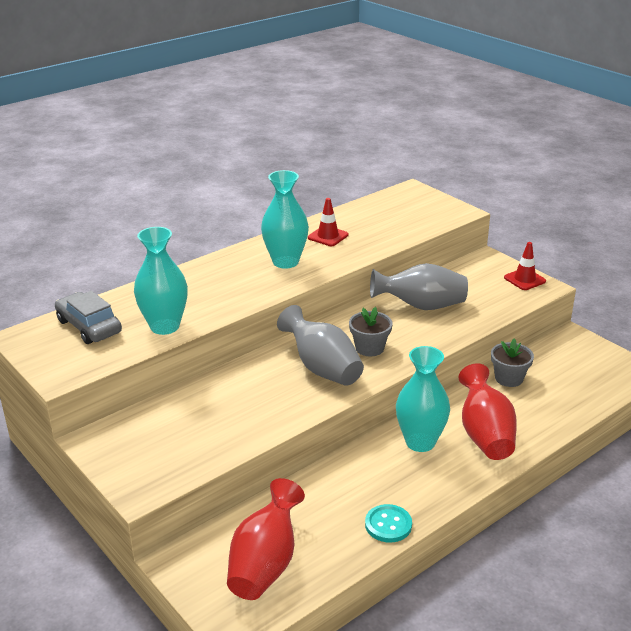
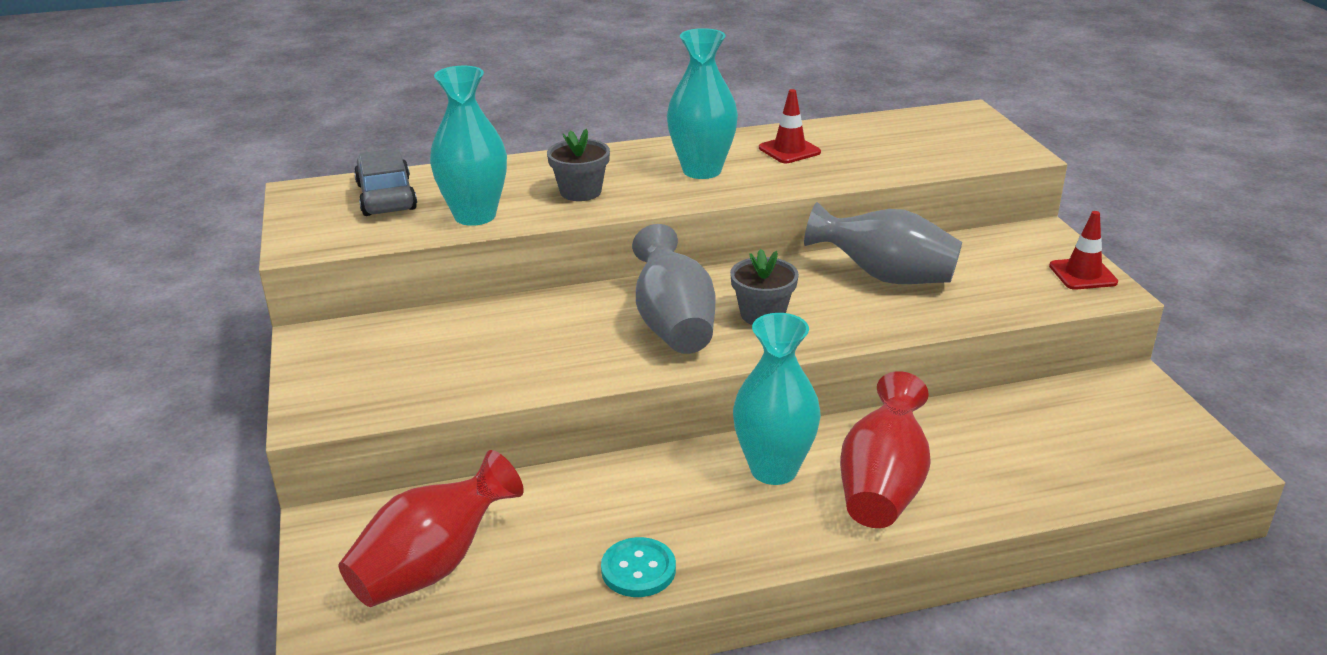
camera: 25 degrees right, 0 degrees up
(509, 378) = (981, 417): grey flower pot -> grey flower pot (580, 192)

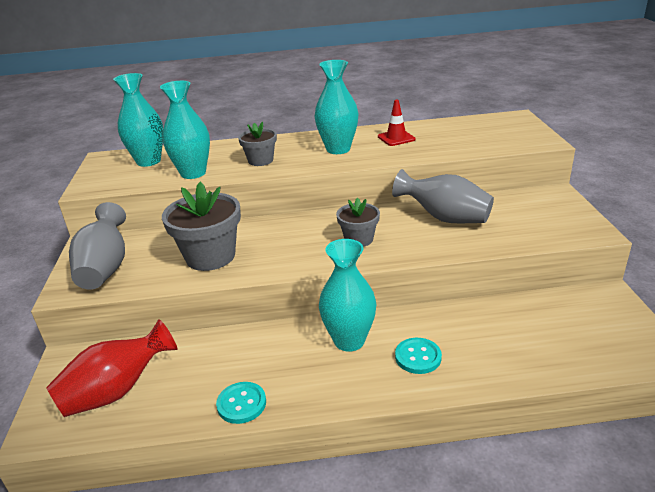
camera: 10 degrees right, 0 degrees up
(386, 197) = (148, 161): grey car -> turquoise vase
(533, 351) = (210, 256): none -> grey flower pot
(673, 324) = (301, 243): grey vase -> grey vase (105, 268)
(882, 486) = (418, 357): red vase -> turquoise button
(1083, 274) = (578, 221): red traffic cone -> none

